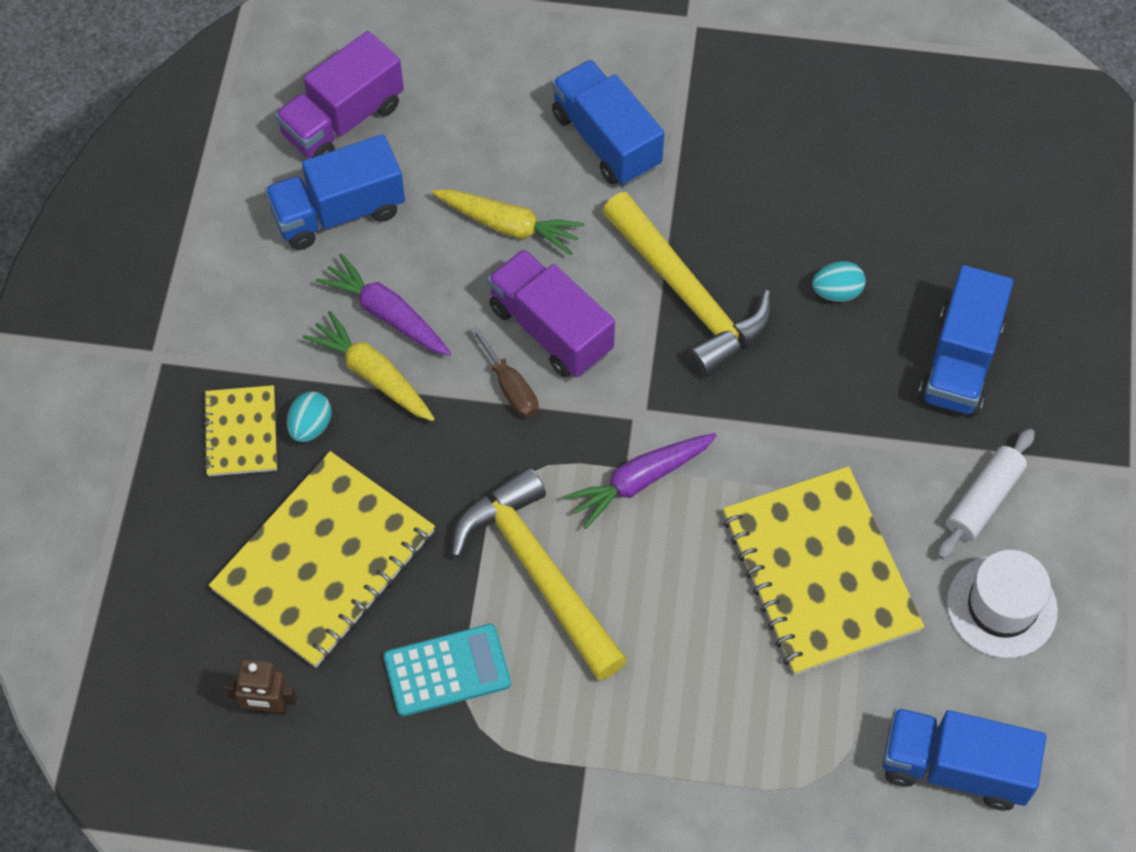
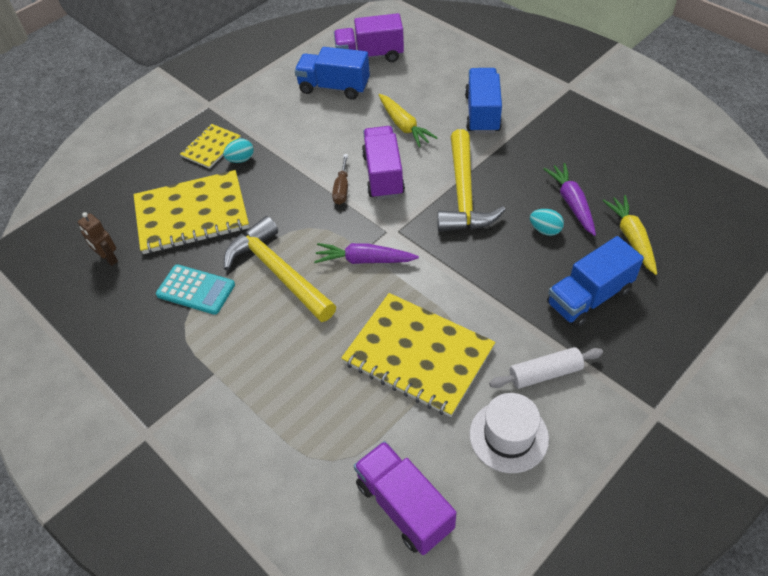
camera: 40 degrees right, 10 degrees down
(373, 374) = (286, 153): yellow carrot -> yellow carrot (631, 238)
(387, 314) = (316, 134): purple carrot -> purple carrot (571, 203)
(538, 572) = (278, 272): yellow hammer -> yellow hammer turned 45 degrees counterclockwise
(820, 572) = (418, 355): yellow notebook -> yellow notebook turned 75 degrees counterclockwise
(954, 767) = (404, 506): blue truck -> purple truck

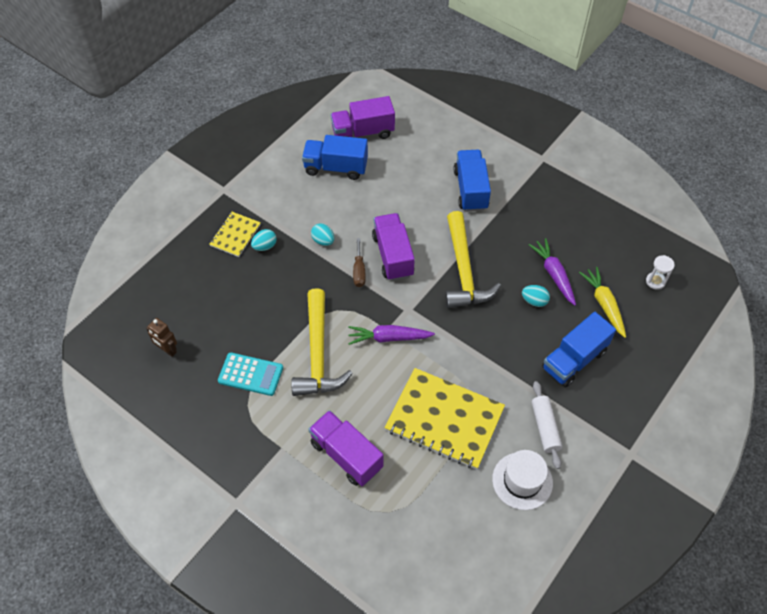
camera: 10 degrees left, 5 degrees up
(192, 214) = (232, 303): yellow notebook -> none
(278, 272) = (318, 353): yellow hammer -> yellow hammer turned 135 degrees counterclockwise
(307, 157) = (323, 241): none -> turquoise egg
(404, 126) = (404, 205): yellow carrot -> none
(404, 506) = (450, 543): purple truck -> purple truck (346, 455)
(545, 373) = (545, 427): white rolling pin -> white rolling pin turned 75 degrees counterclockwise
(698, 216) = (655, 281): none -> white hourglass

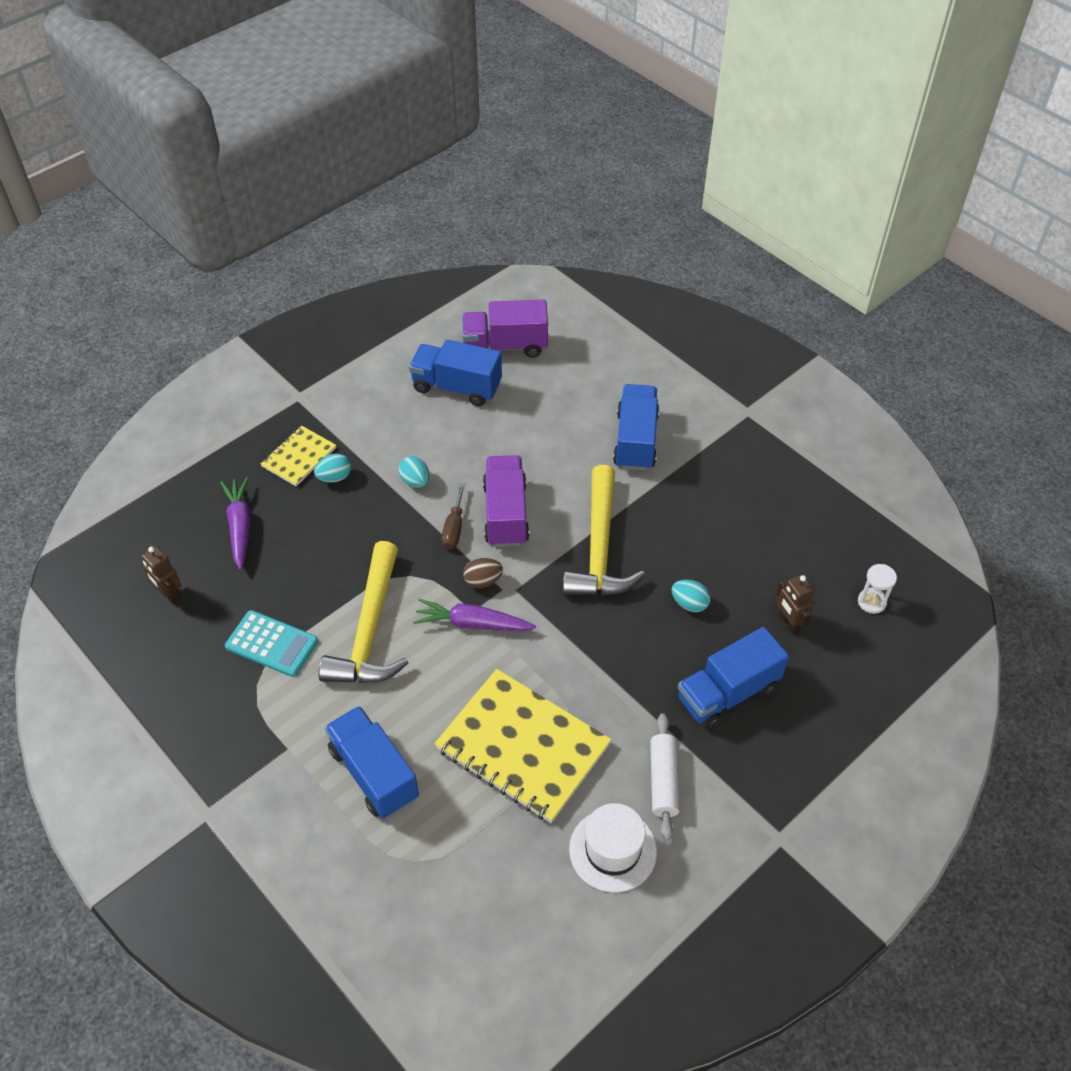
camera: 10 degrees right, 5 degrees down
(346, 455) = (374, 773): purple truck -> blue truck
(388, 306) = (483, 581): none -> brown egg
(553, 274) = (726, 571): purple carrot -> purple carrot (240, 527)
(604, 304) = (789, 623): yellow carrot -> brown robot

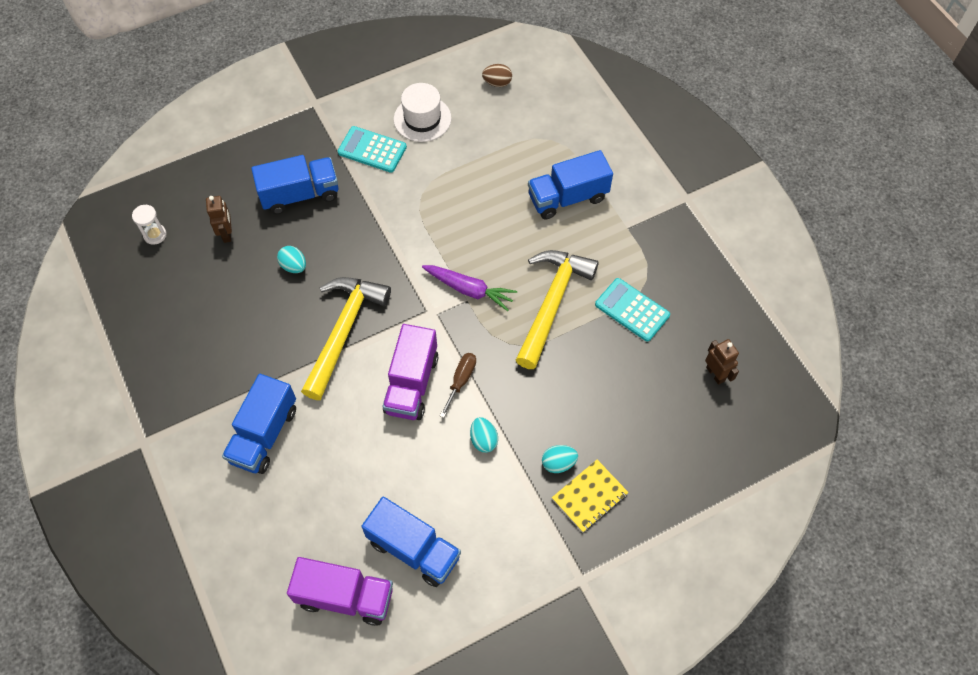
camera: 165 degrees left, 10 degrees up
(240, 527) = (652, 429): purple carrot -> none
(374, 773) = (567, 197): blue truck -> blue truck turned 90 degrees clockwise
(483, 581) = (450, 324): brown egg -> brown egg (497, 83)
(522, 747) = (459, 192): yellow notebook -> none
(663, 781) = (372, 150): white rolling pin -> turquoise calculator

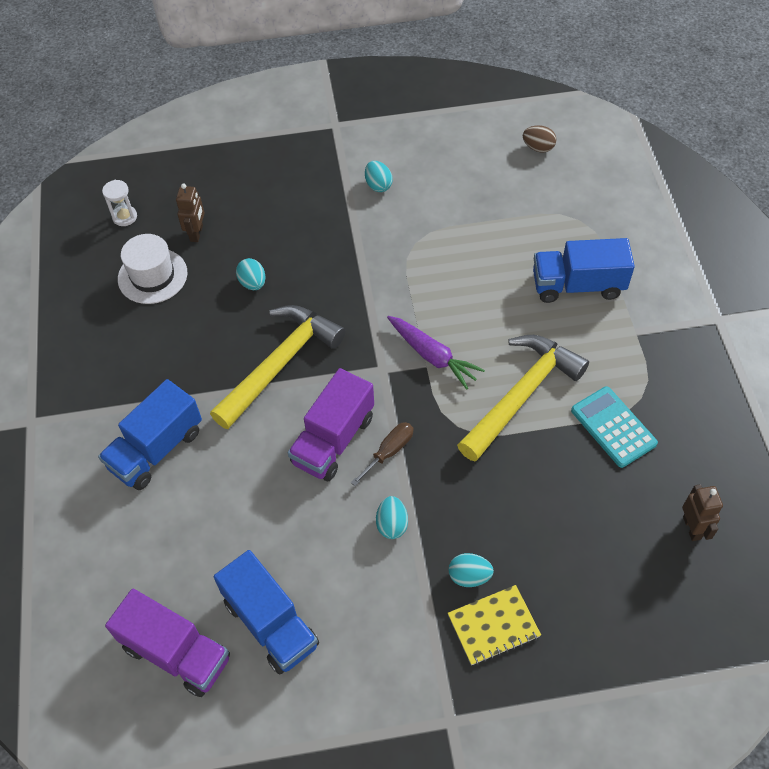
camera: 20 degrees right, 5 degrees down
(300, 194) = (286, 212): blue truck -> none
(372, 150) = (378, 185): turquoise calculator -> turquoise egg
(422, 119) = (443, 166): white hat -> white hat (152, 276)

